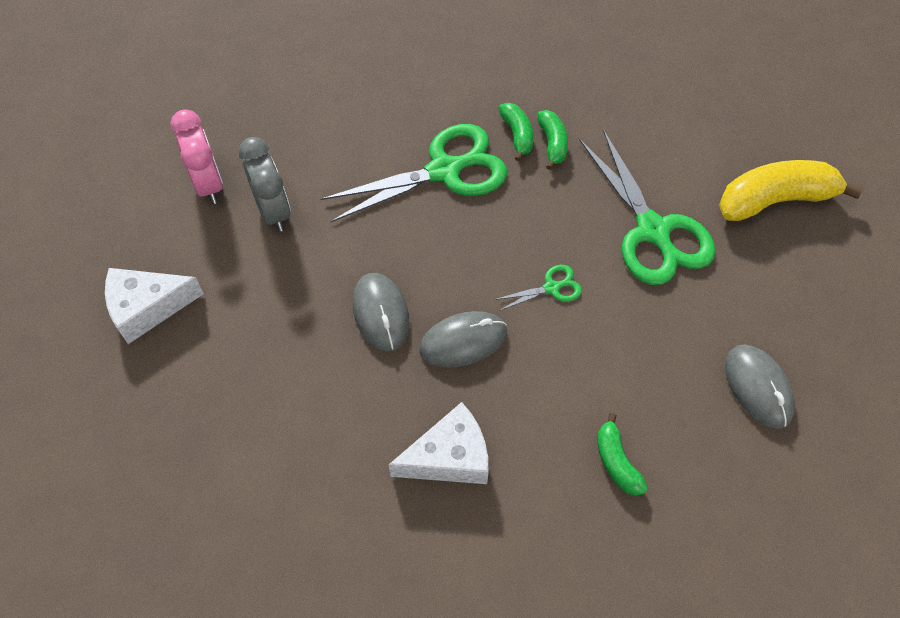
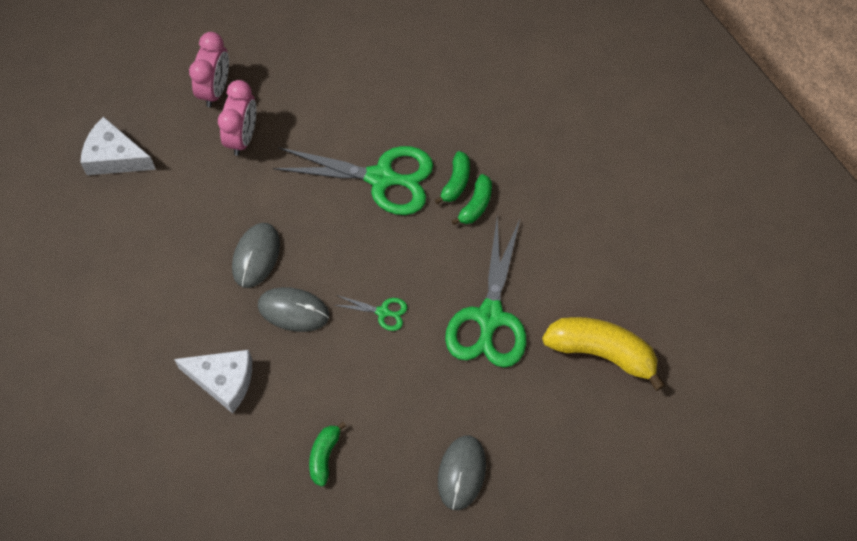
camera: 35 degrees right, 5 degrees up
(273, 211) = (242, 136): grey clock -> pink clock

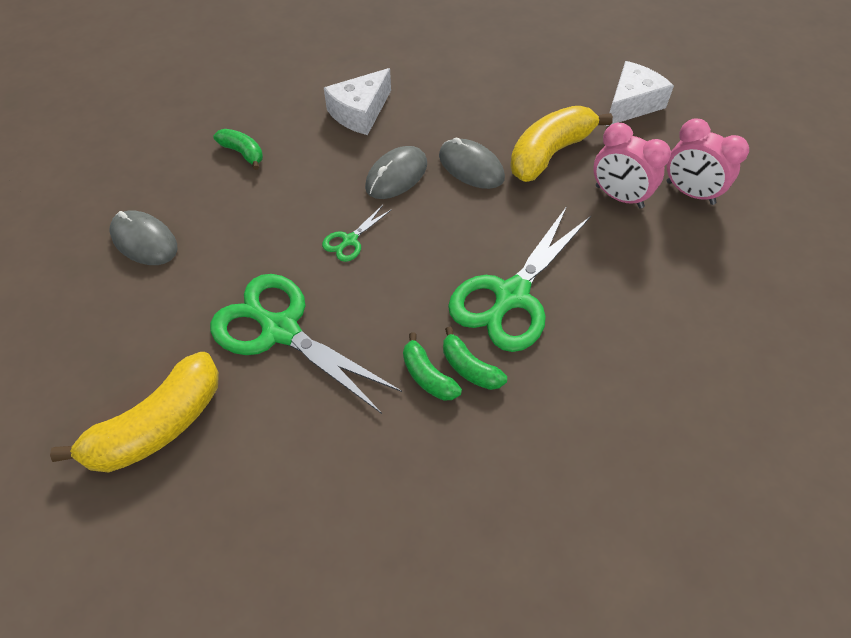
camera: 115 degrees right, 10 degrees down
(211, 201) = (549, 153): none -> yellow banana

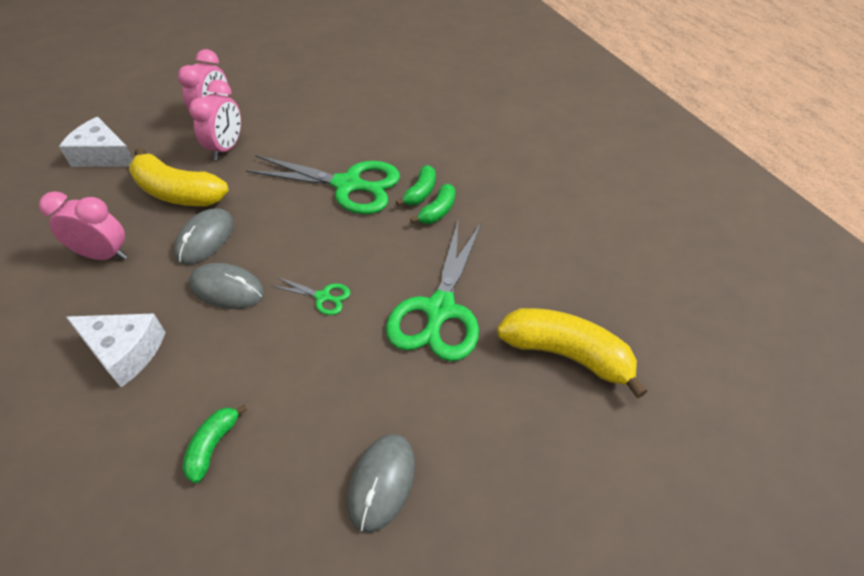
camera: 110 degrees left, 5 degrees down
(478, 103) = (104, 255): none -> pink clock

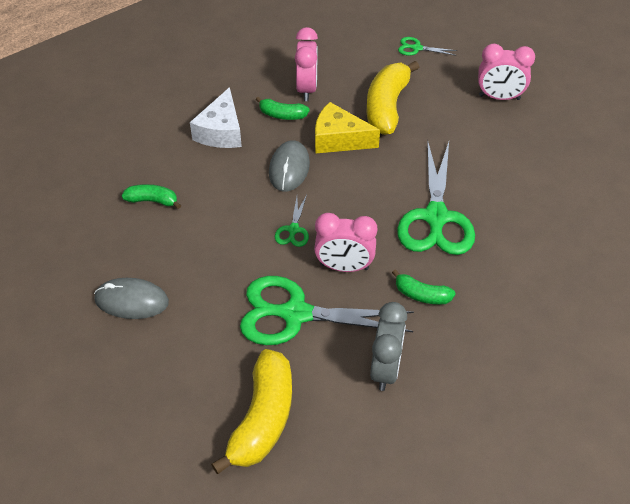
camera: 80 degrees right, 0 degrees up
(103, 155) = (416, 48): white cheese -> green scissors
(205, 239) = (339, 139): grey mouse -> yellow cheese
(226, 148) = (456, 119): pink clock -> pink clock (344, 267)
(420, 192) = (444, 276): green banana -> green banana (282, 115)
(517, 250) = (385, 369): none -> grey clock

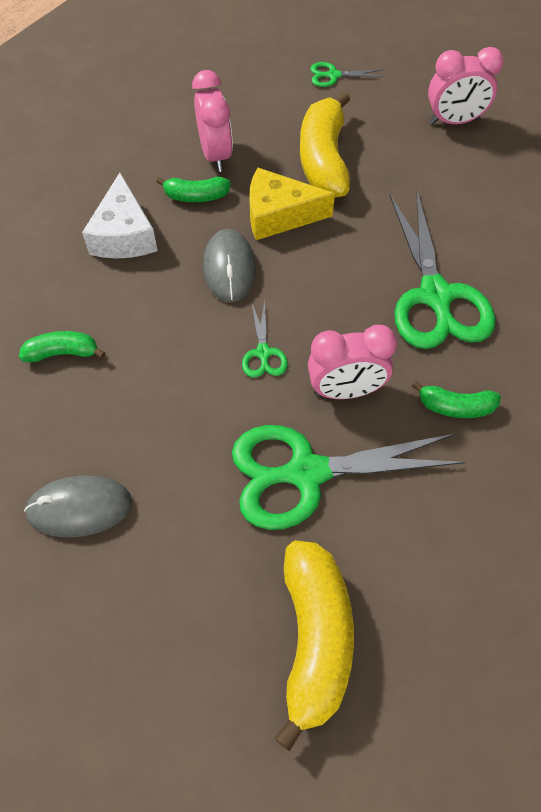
camera: 15 degrees left, 10 degrees up
(385, 369) = (447, 523): grey clock -> none

